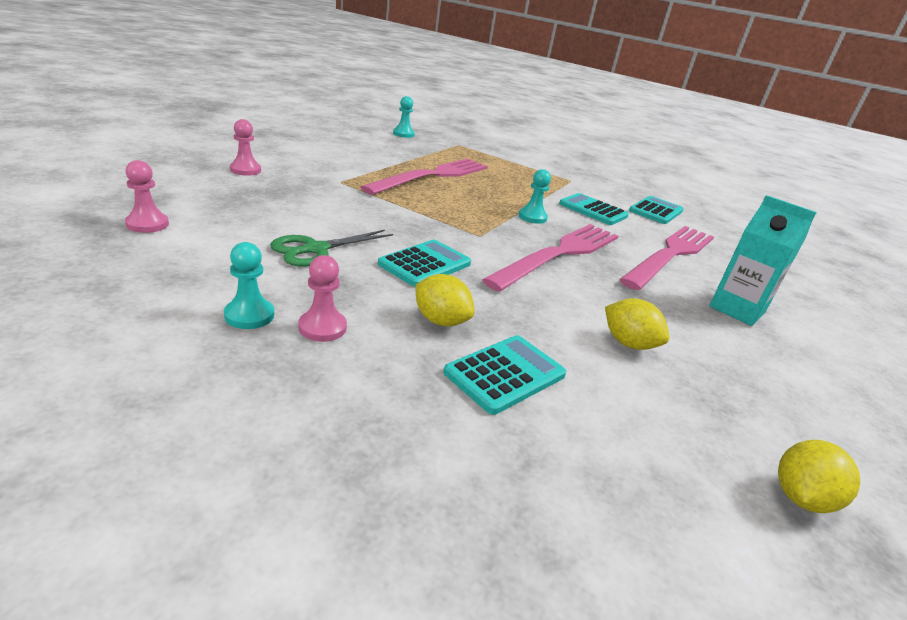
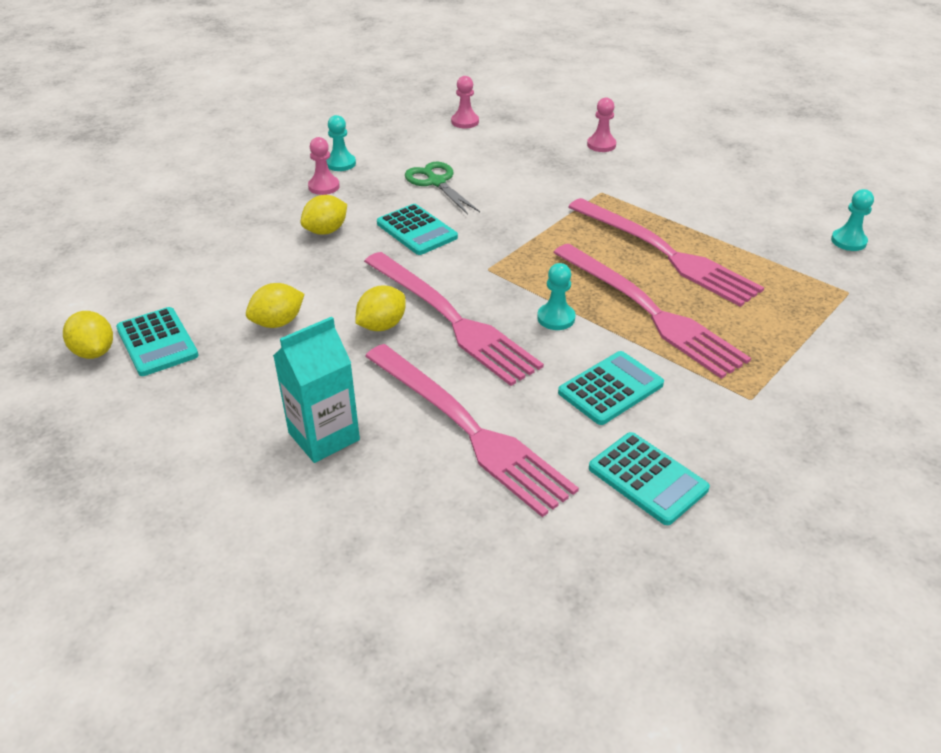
camera: 105 degrees right, 10 degrees up
(505, 374) = (256, 251): turquoise calculator -> turquoise calculator (157, 342)
(506, 190) = (649, 311): none -> pink fork
(590, 285) = (382, 325): none -> yellow lemon

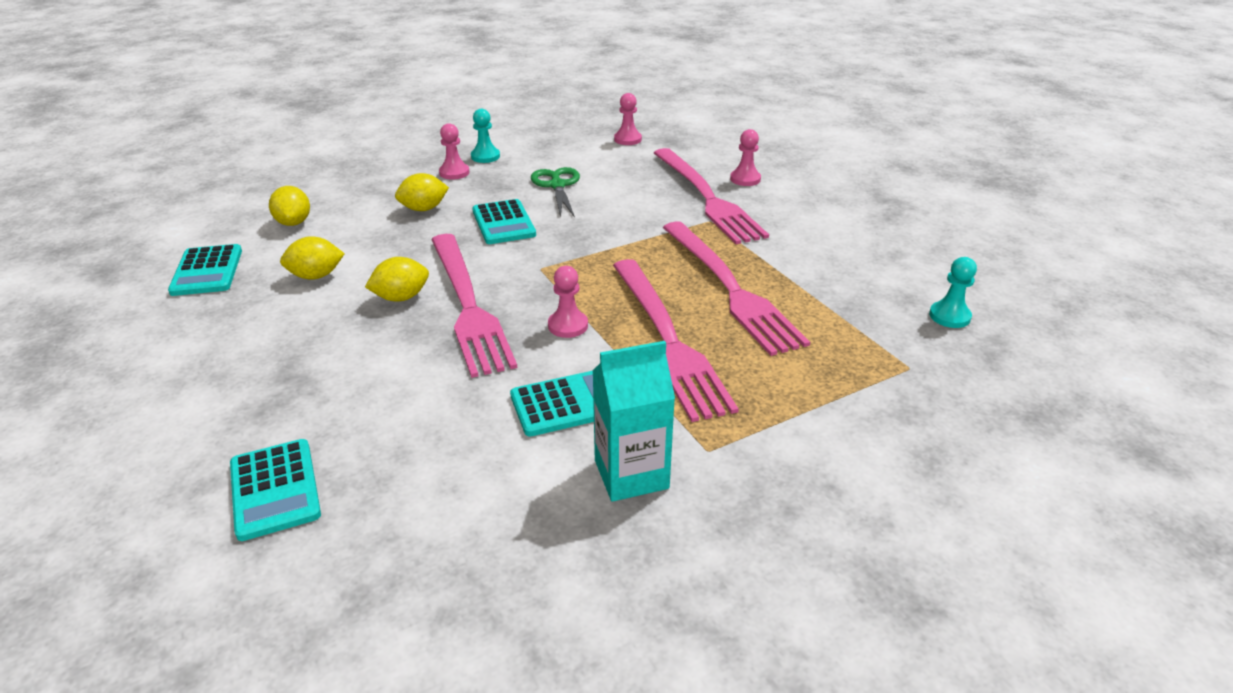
camera: 20 degrees right, 5 degrees down
(94, 352) = (154, 268): yellow lemon -> yellow lemon (294, 222)
(324, 436) = (267, 381): turquoise carton -> turquoise carton (631, 474)
(468, 429) = (397, 407): pink fork -> pink fork (707, 197)
(556, 318) = (568, 325): turquoise pawn -> pink pawn
(647, 478) = (530, 501): turquoise calculator -> turquoise calculator (275, 489)

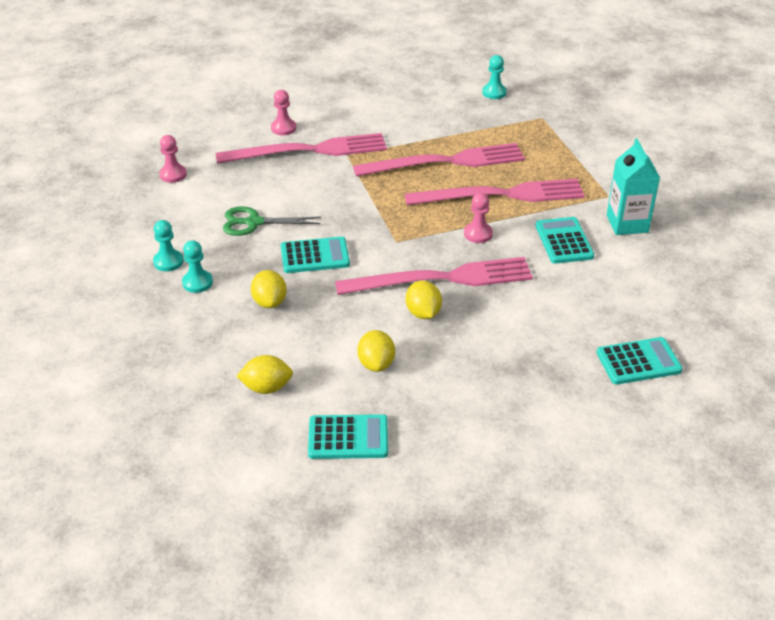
camera: 80 degrees left, 5 degrees up
(454, 173) = (197, 282): pink pawn -> turquoise pawn

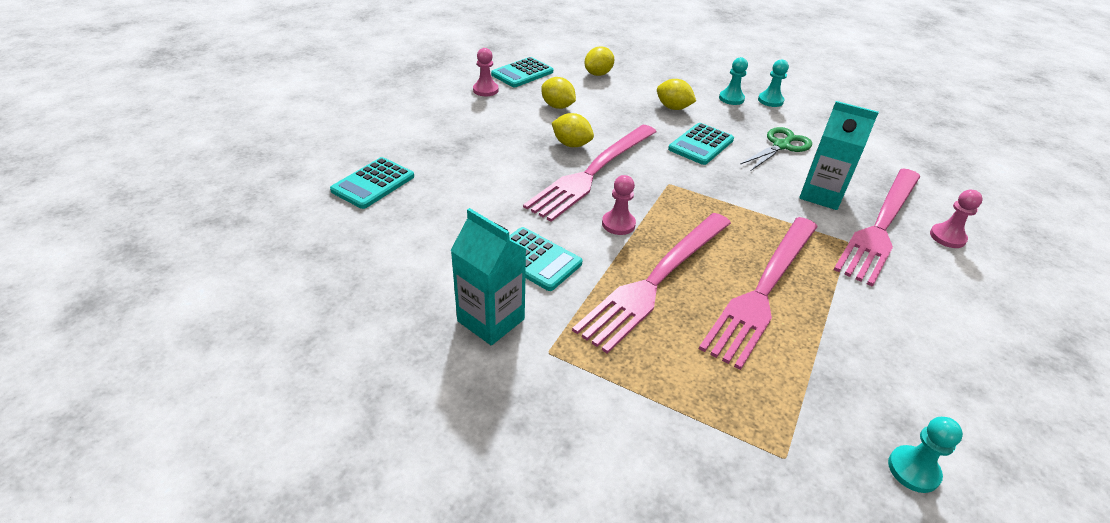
camera: 135 degrees right, 0 degrees up
(173, 174) = (901, 149): pink pawn -> pink pawn (485, 90)
(304, 181) = (821, 195): none -> turquoise carton

